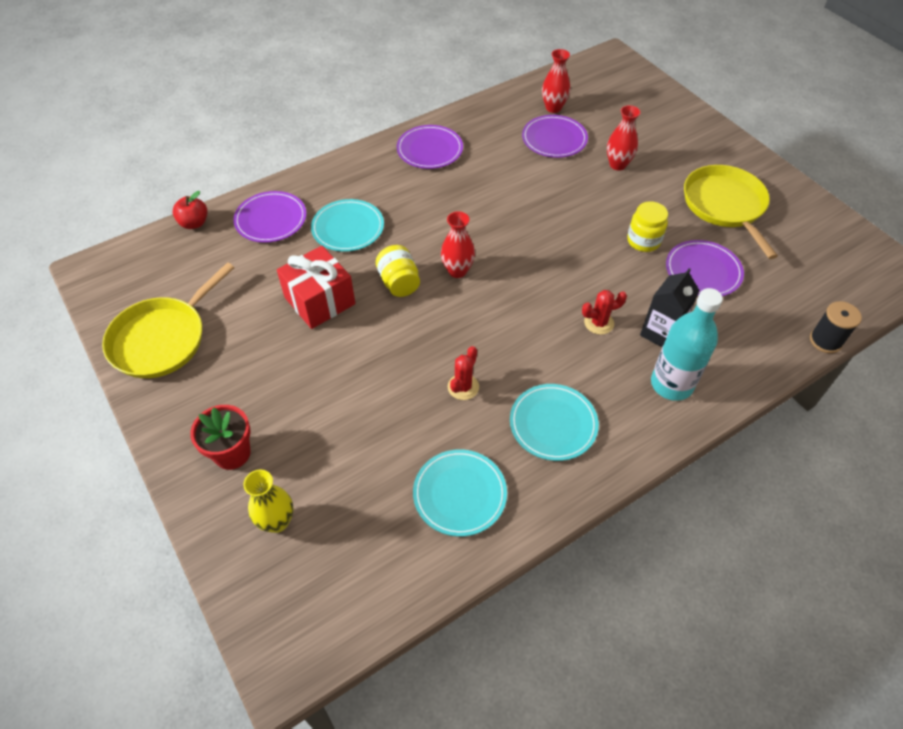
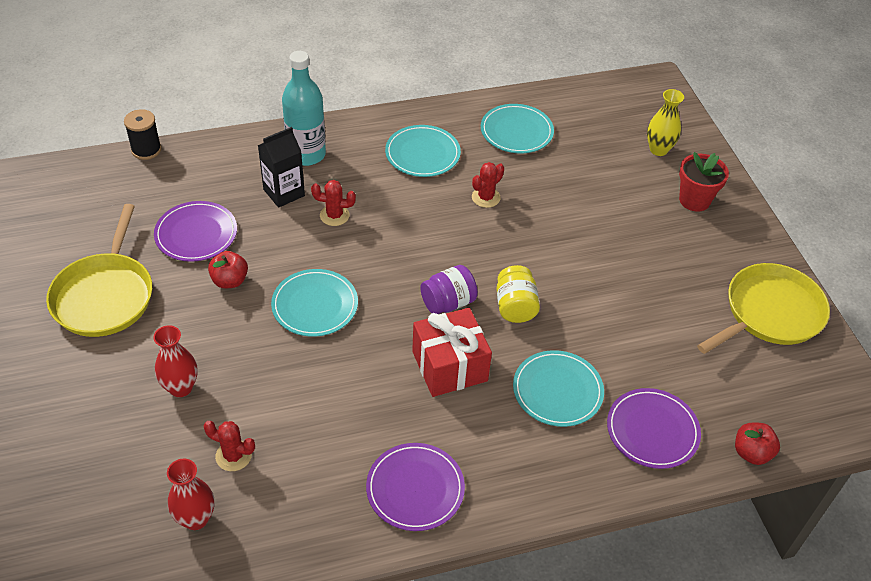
camera: 165 degrees left, 5 degrees down
(320, 301) = (604, 309): red gift -> red gift (449, 366)
(457, 271) = (448, 303): red vase -> purple jar
(554, 139) = (233, 456): purple plate -> red cactus
(564, 240) = (315, 305): none -> turquoise plate
(643, 241) = (230, 281): yellow jar -> red apple

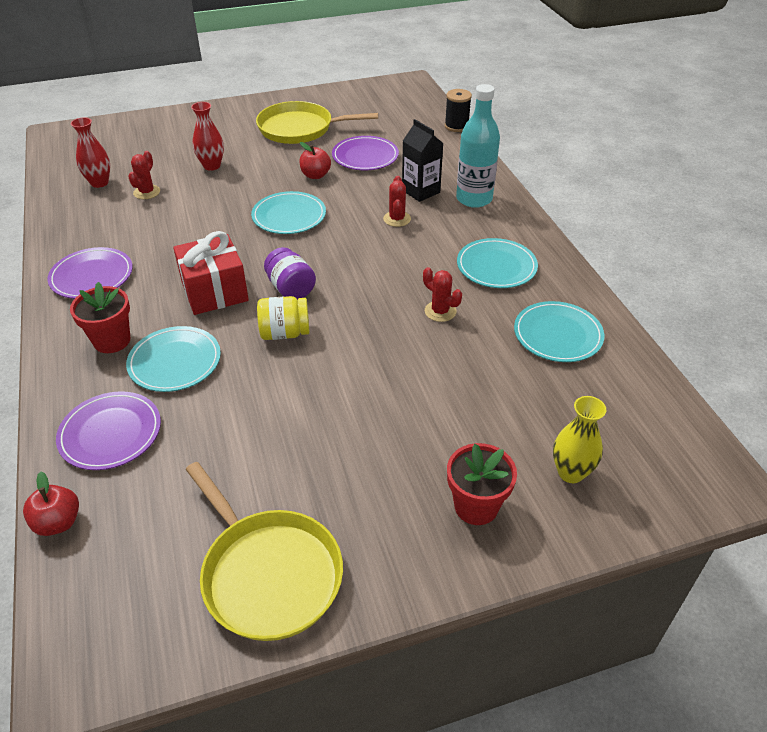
camera: 90 degrees right, 5 degrees down
(528, 449) = (112, 341): none -> red flower pot

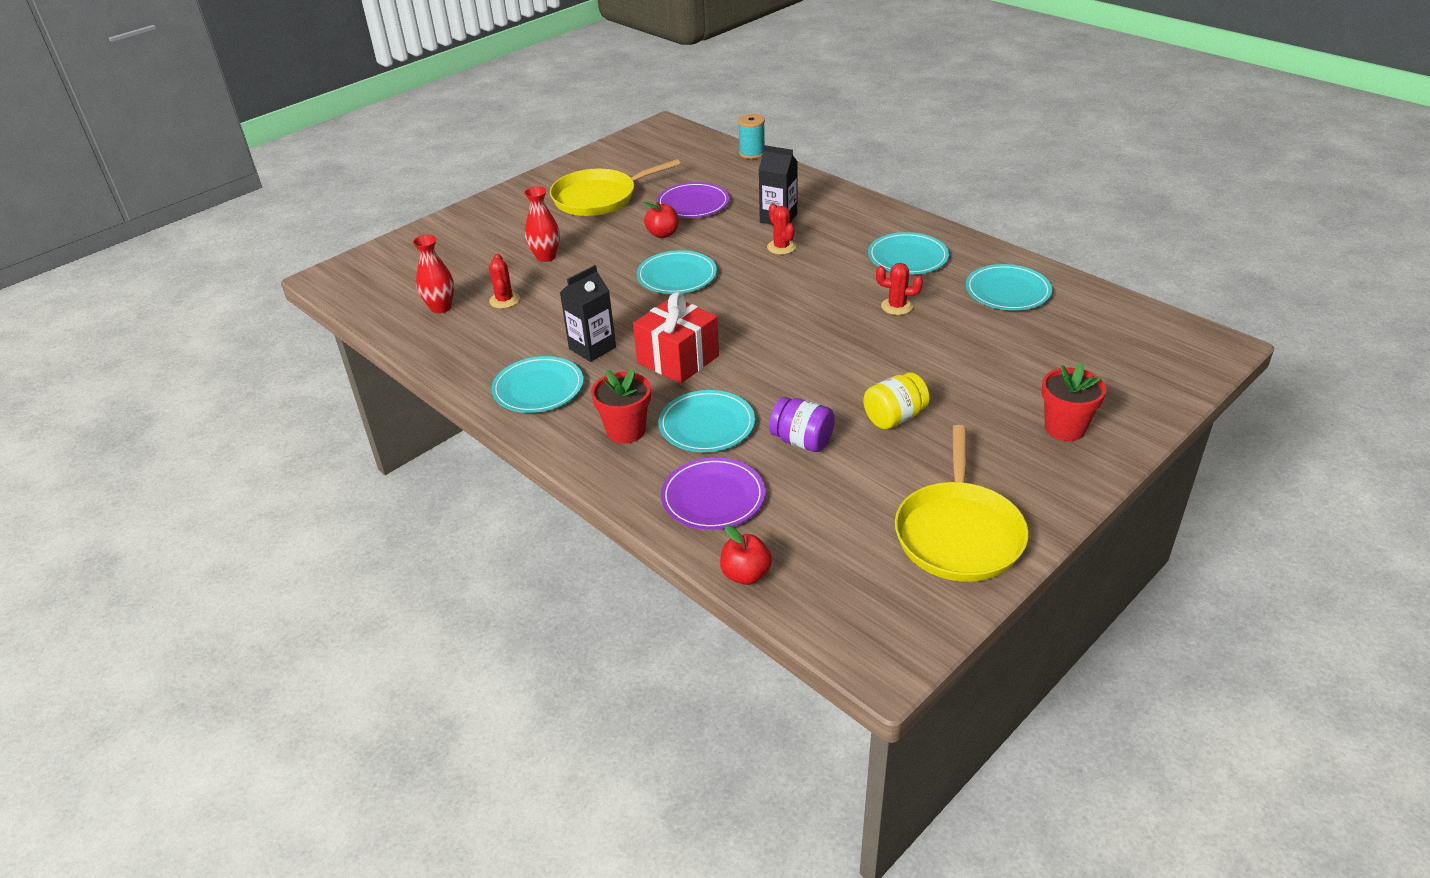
camera: 25 degrees left, 5 degrees down
(92, 276) = (538, 388): purple plate -> turquoise plate
(164, 256) = (592, 348): none -> black carton
(268, 573) = (958, 533): yellow pan -> yellow pan turned 75 degrees clockwise
(285, 333) = (781, 368): yellow jar -> yellow jar (894, 418)
(291, 289) = (747, 333): purple jar -> purple jar (802, 441)
(456, 126) = (752, 153): black spool -> turquoise spool
(474, 199) = (833, 210): turquoise bottle -> none
(571, 472) = (1109, 380): yellow vase -> none

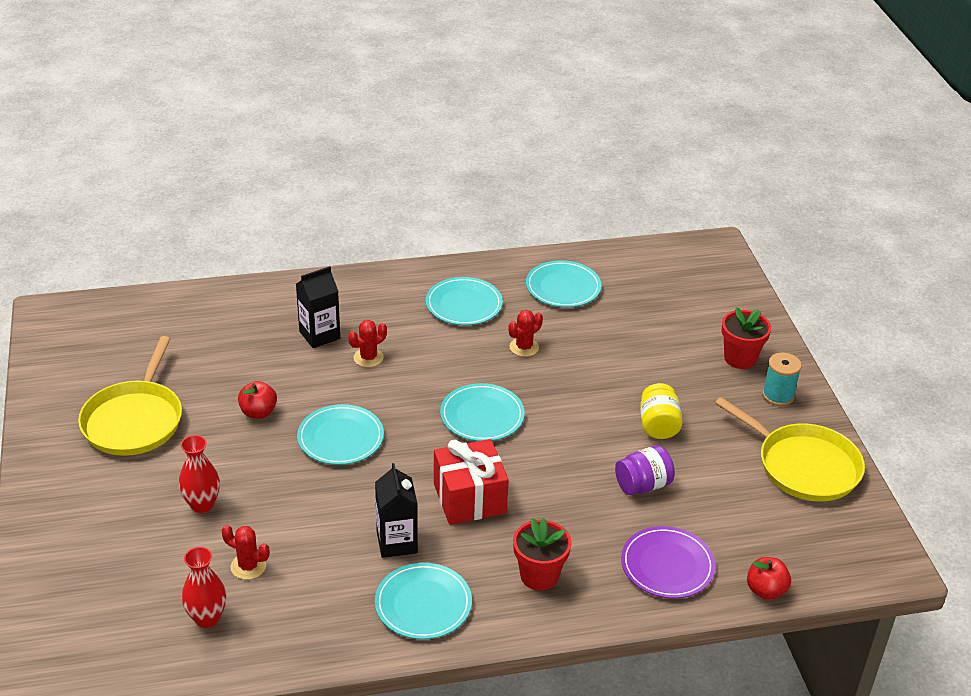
camera: 60 degrees left, 0 degrees up
(693, 204) = (229, 369): purple plate -> none
(707, 425) = (575, 525): turquoise plate -> turquoise plate (482, 416)
(752, 153) = (185, 290): turquoise spool -> turquoise spool (778, 395)
(781, 247) = (368, 358): red cactus -> red cactus turned 45 degrees counterclockwise

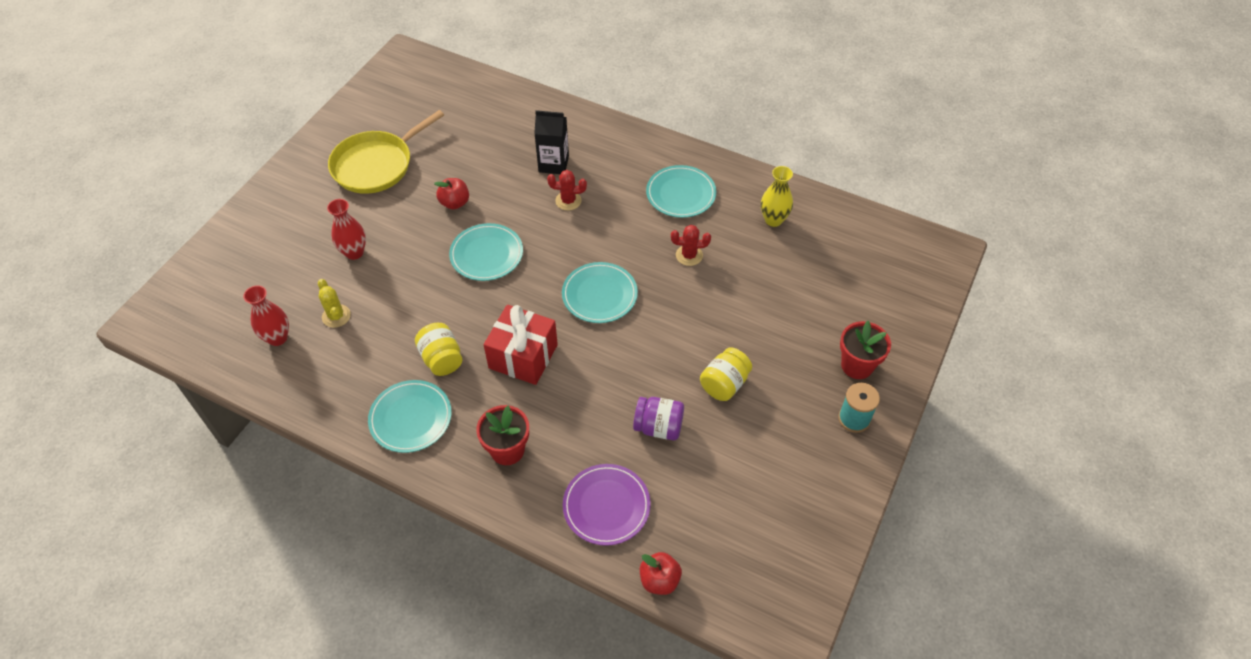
camera: 40 degrees right, 15 degrees up
(248, 566) = (336, 316): red cactus -> yellow cactus
(397, 542) = (441, 359): black carton -> yellow jar
(563, 287) = (773, 220): turquoise plate -> yellow vase
(803, 466) = (807, 495): yellow pan -> none

